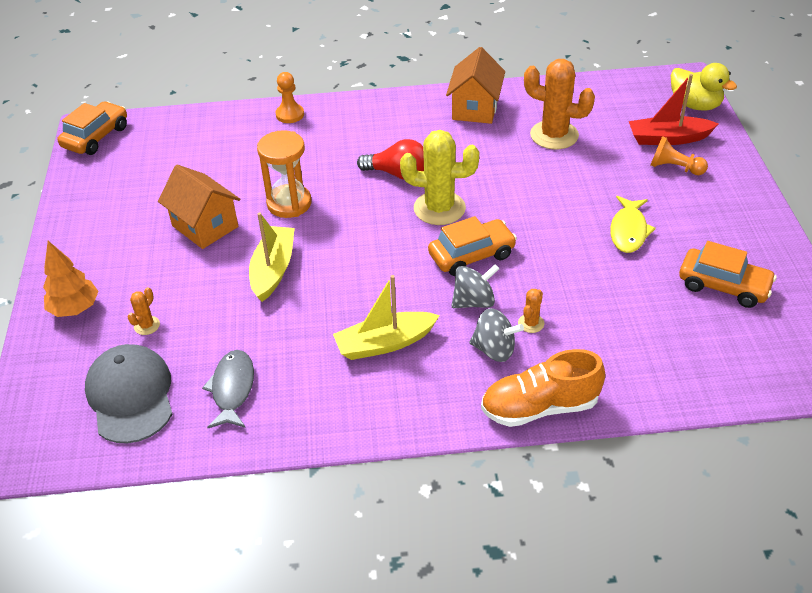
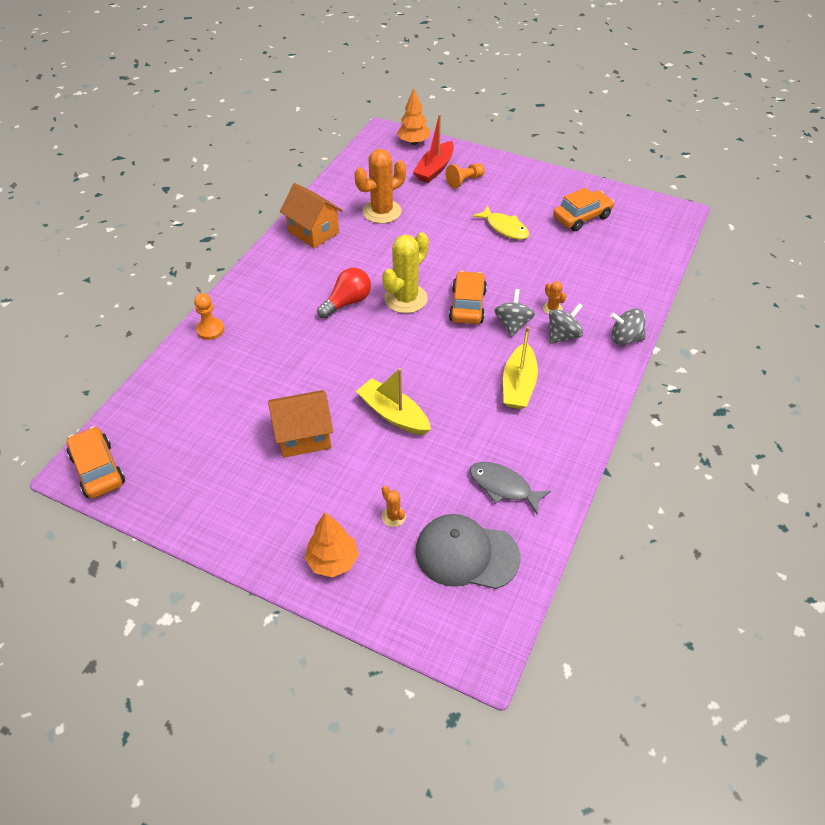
camera: 60 degrees left, 5 degrees up
(289, 203) = (324, 375): orange hourglass -> none
(539, 407) = (625, 338): orange shoe -> grey spinning top
(695, 105) = (413, 142): yellow duck -> orange tree

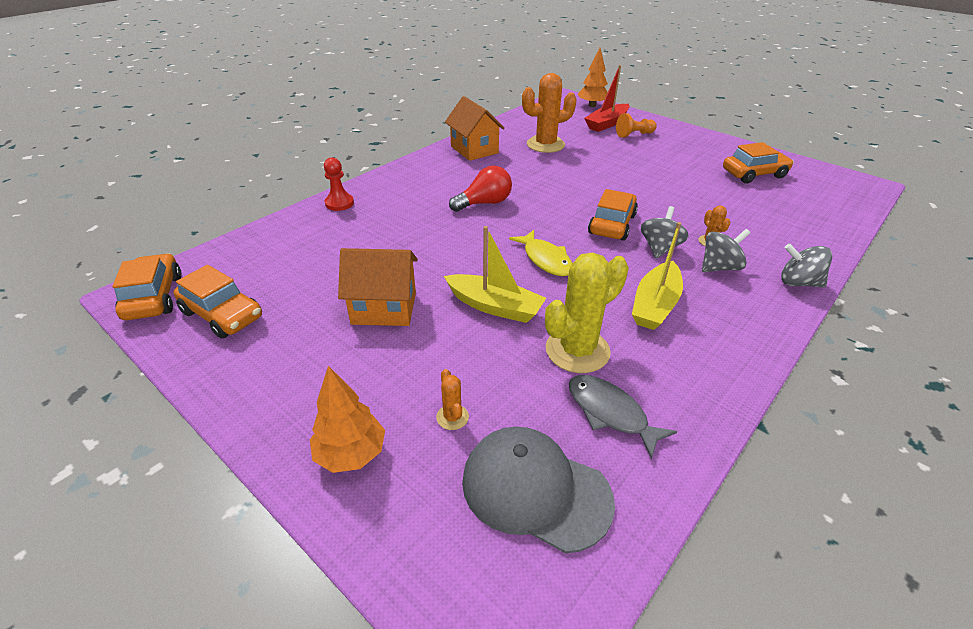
camera: 15 degrees right, 10 degrees down
(170, 472) = (222, 314): none -> orange car
(210, 330) = (339, 203): orange pawn -> red pawn
(393, 414) = (495, 306): yellow boat -> yellow boat turned 150 degrees clockwise
(406, 299) = (546, 209): yellow cactus -> yellow cactus (577, 350)
(504, 228) = (667, 171): yellow fish -> yellow fish (545, 259)

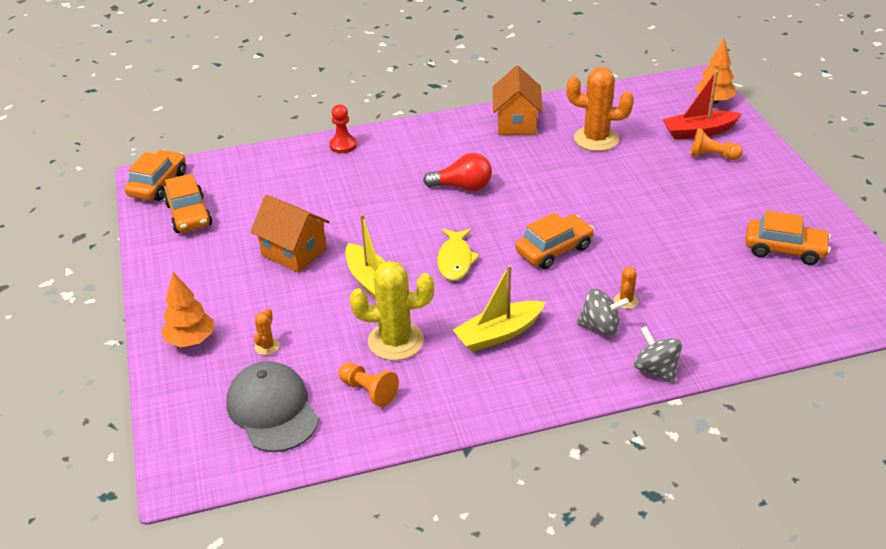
camera: 35 degrees right, 0 degrees up
(610, 413) = (368, 391): grey fish -> orange pawn
(659, 248) = (568, 288): grey spinning top -> none

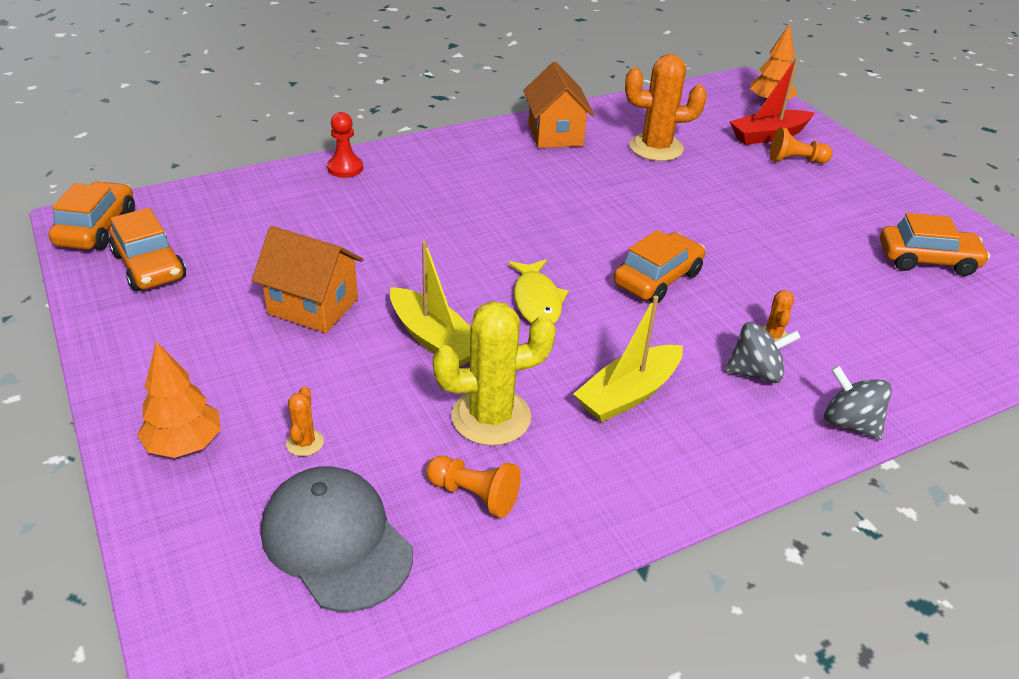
camera: 15 degrees left, 0 degrees up
(463, 187) = (515, 210): red light bulb -> none

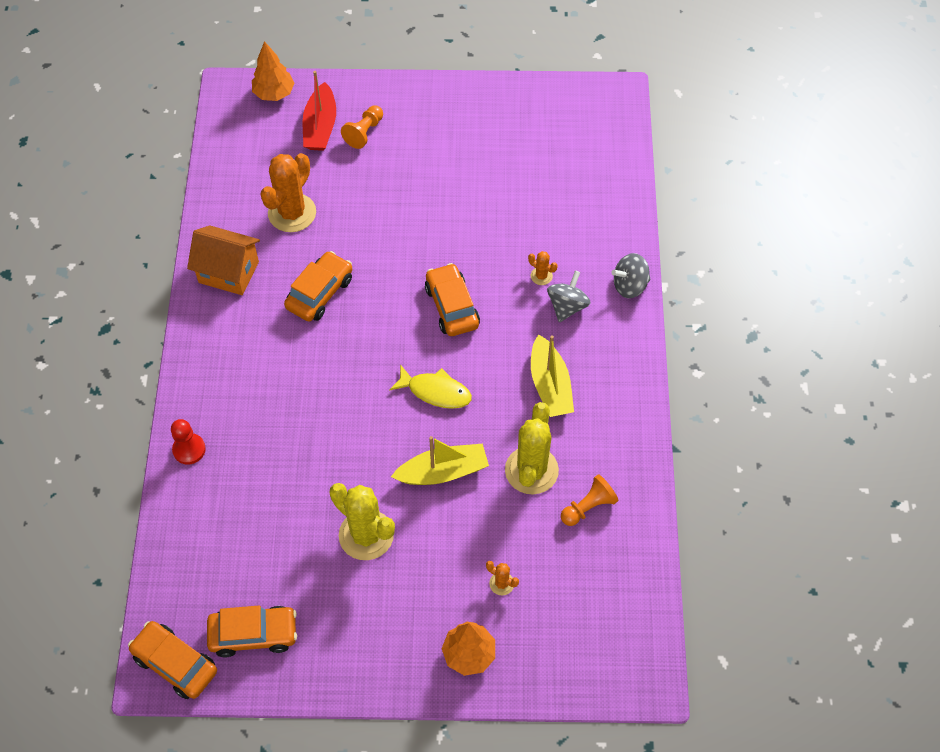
camera: 60 degrees left, 20 degrees up
(313, 306) = (366, 535): orange house -> yellow cactus
(336, 541) = (587, 591): grey cap -> none
(927, 260) = (518, 138): orange car -> orange car (320, 293)

